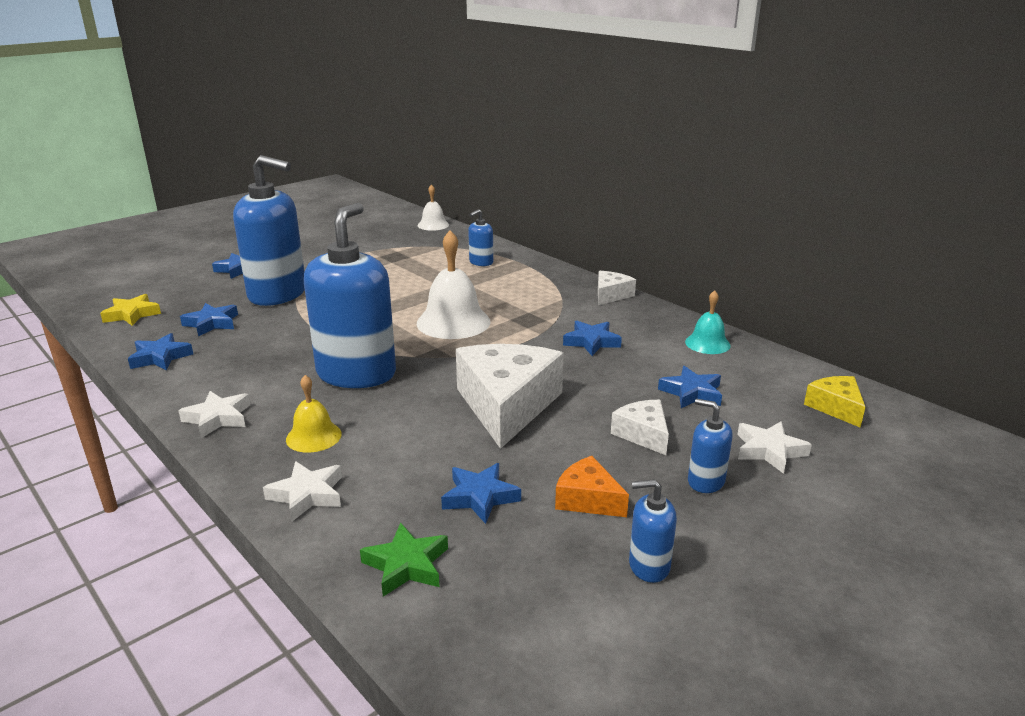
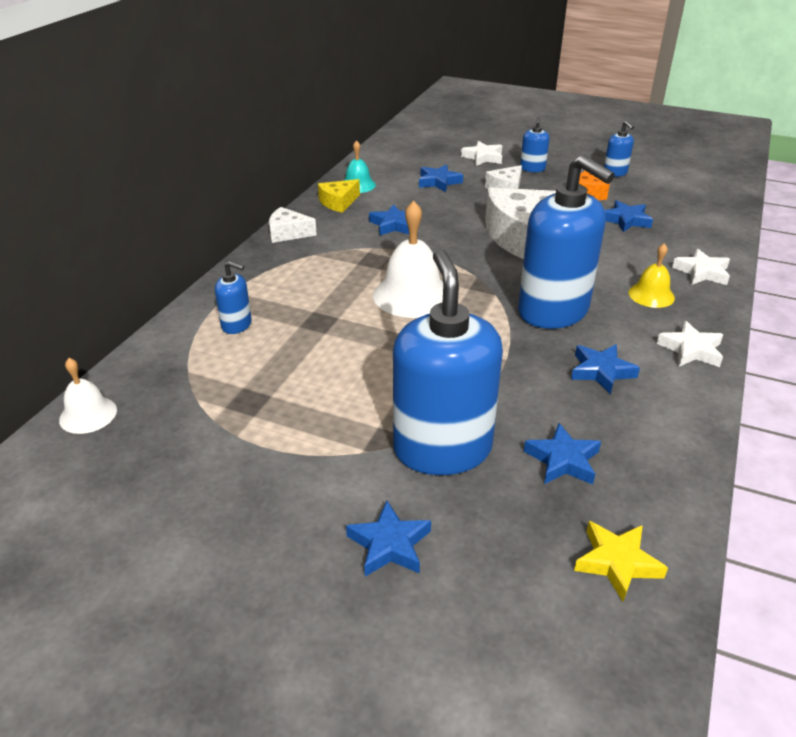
camera: 115 degrees left, 10 degrees up
(160, 357) = (663, 451): blue star -> blue star (601, 371)
(356, 373) = (553, 311): blue soap dispenser -> blue soap dispenser turned 120 degrees counterclockwise
(407, 565) = (700, 225): green star -> none
(836, 407) = (415, 145): yellow cheese -> yellow cheese (338, 202)

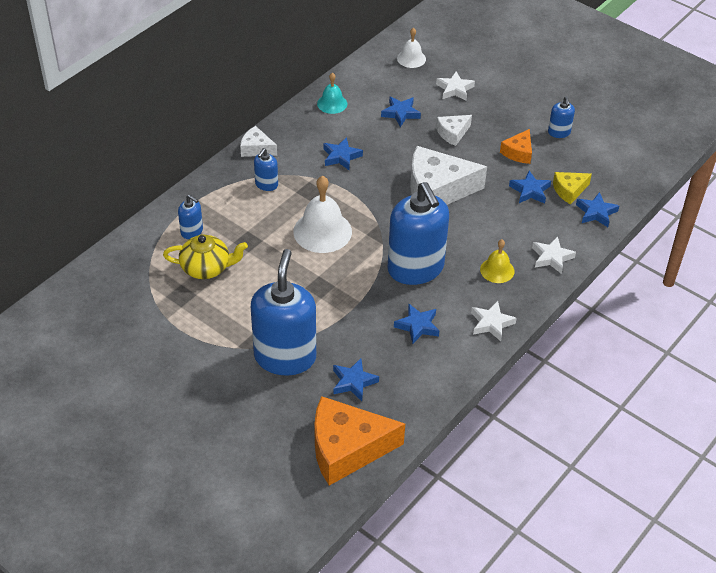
camera: 15 degrees right, 10 degrees up
(88, 414) = (83, 282): white bell -> white bell (411, 58)
(274, 361) = (206, 268): none -> yellow teapot
(338, 202) = (308, 122): yellow cheese -> yellow cheese (569, 190)
(389, 544) = (228, 407): blue star -> blue star (596, 212)
(532, 168) = (489, 112): blue soap dispenser -> blue soap dispenser (266, 184)
(617, 562) = (347, 448): yellow star -> orange cheese

